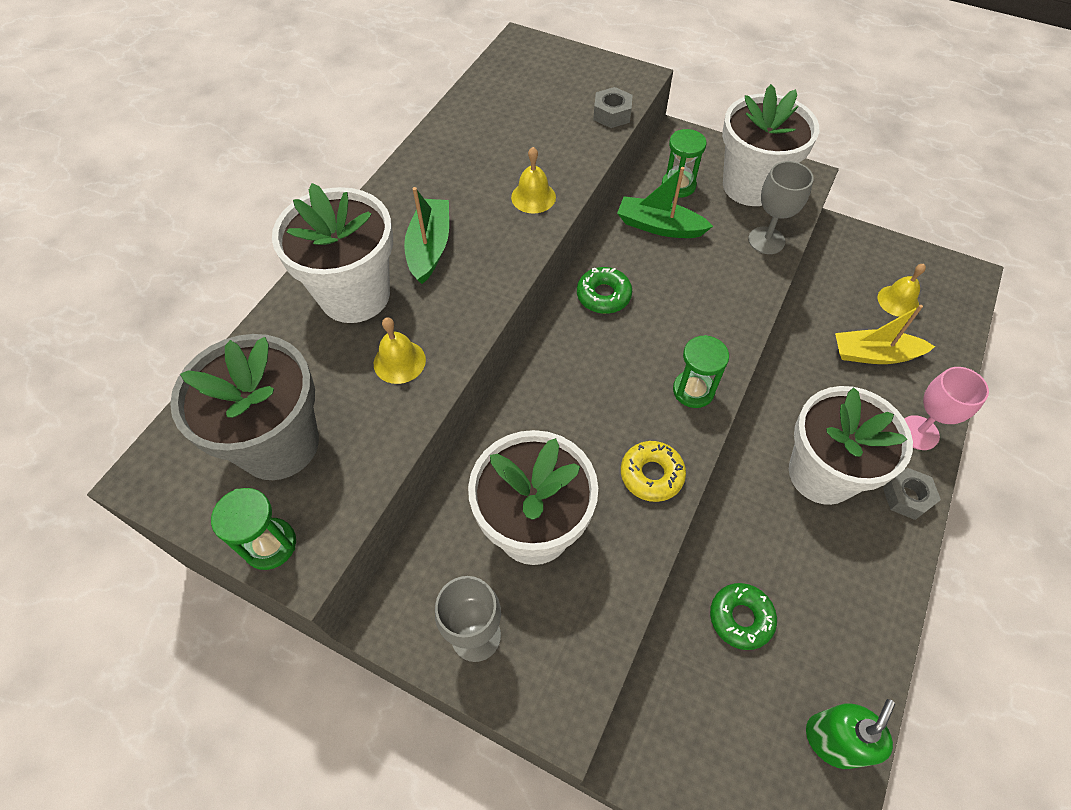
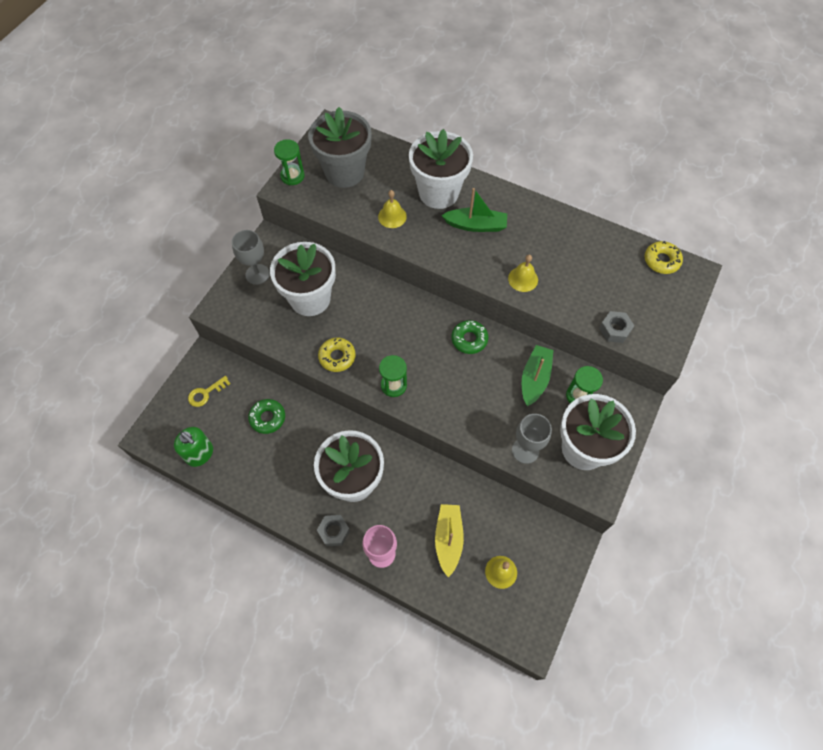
camera: 90 degrees right, 5 degrees up
(503, 66) = (661, 261): none -> yellow donut
(708, 747) = (206, 393): none -> yellow key

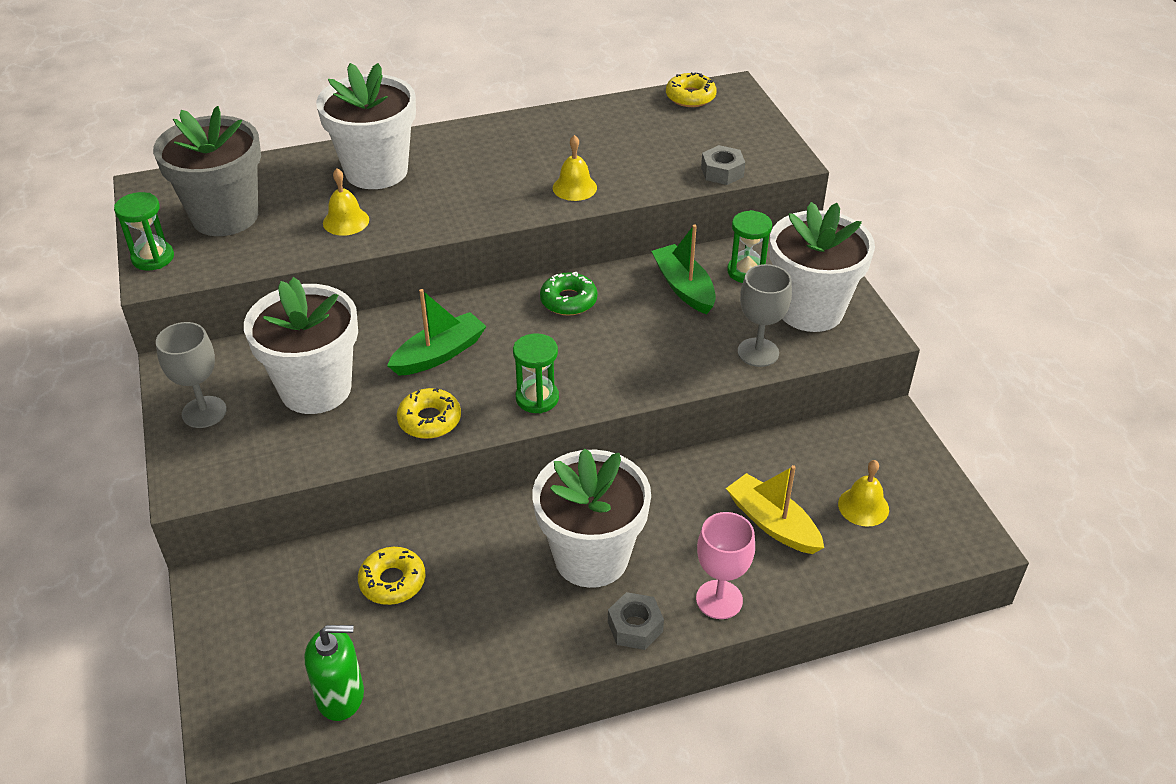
camera: 45 degrees left, 20 degrees down
(206, 393) = (263, 623): yellow key -> none
(267, 418) = (392, 581): green donut -> yellow donut
(476, 225) = (460, 174): green boat -> green boat (439, 354)

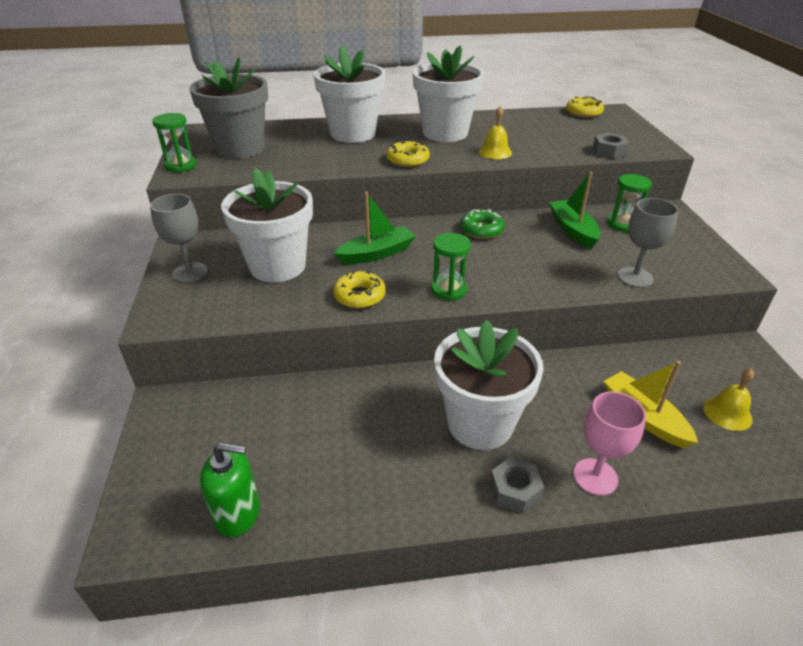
camera: 10 degrees right, 5 degrees down
(346, 221) = (323, 157): yellow bell -> none
(392, 581) = (308, 421): yellow donut -> yellow donut (408, 160)
(810, 310) = (677, 253): white flower pot -> white flower pot (445, 133)

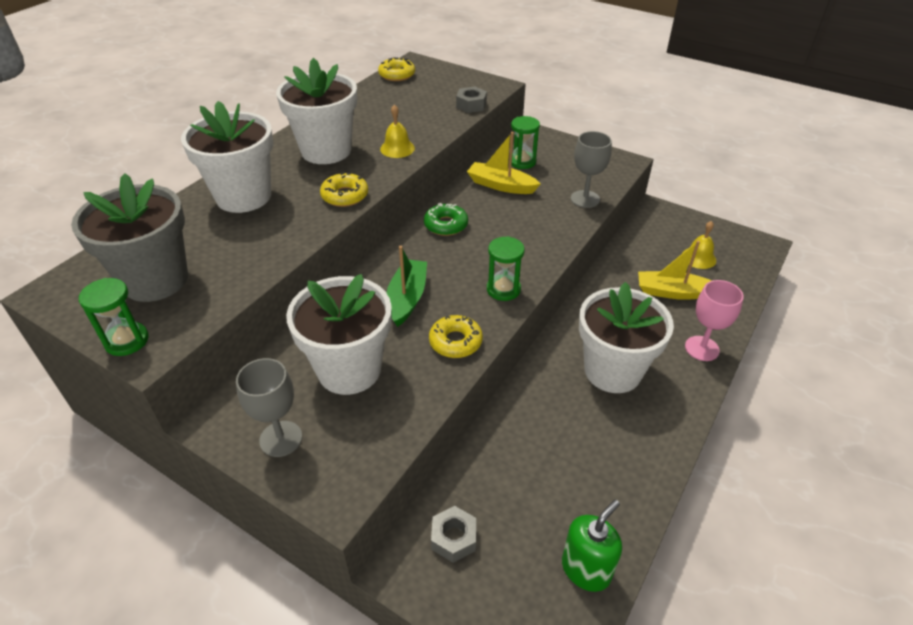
camera: 50 degrees left, 5 degrees up
(515, 490) = (684, 393): grey nut -> grey nut (454, 538)
(572, 230) = (501, 185): green boat -> yellow boat

